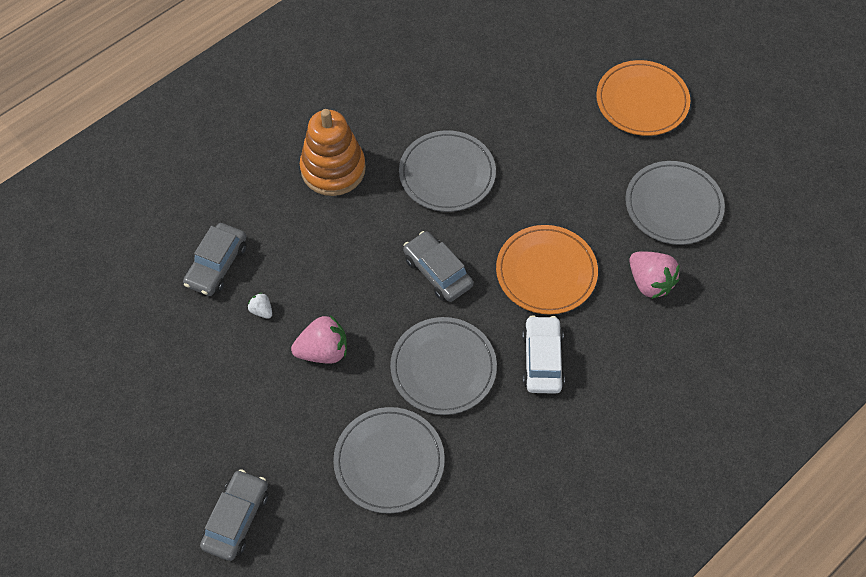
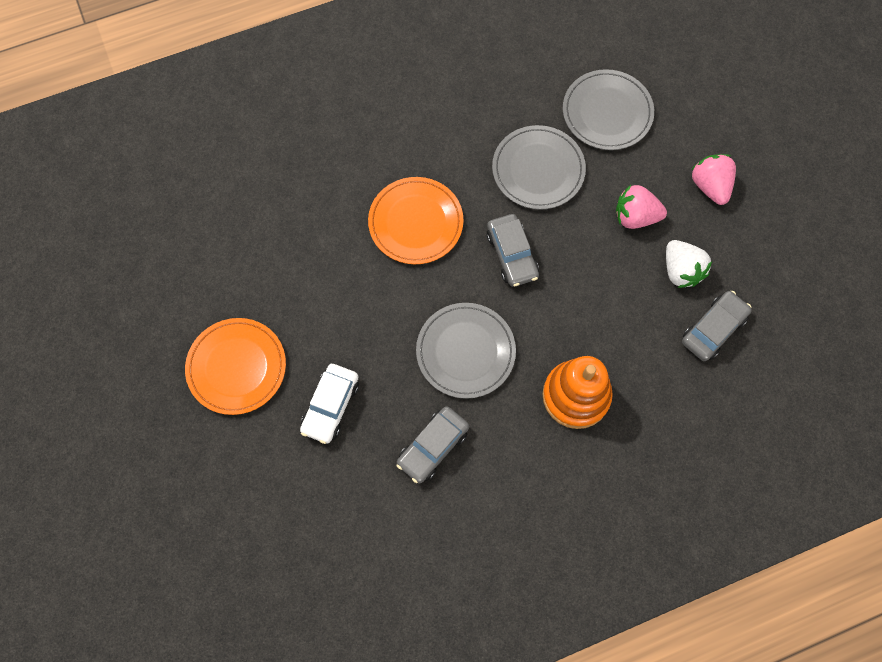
camera: 160 degrees left, 10 degrees up
(236, 519) = (737, 109): grey car -> grey car (433, 447)
(261, 310) = (681, 271): white strawberry -> white strawberry, size x2.02
(542, 360) = (453, 149): white car -> white car (331, 406)
(650, 282) = (331, 183): pink strawberry -> pink strawberry (710, 186)
(673, 205) = (270, 246): grey plate -> none

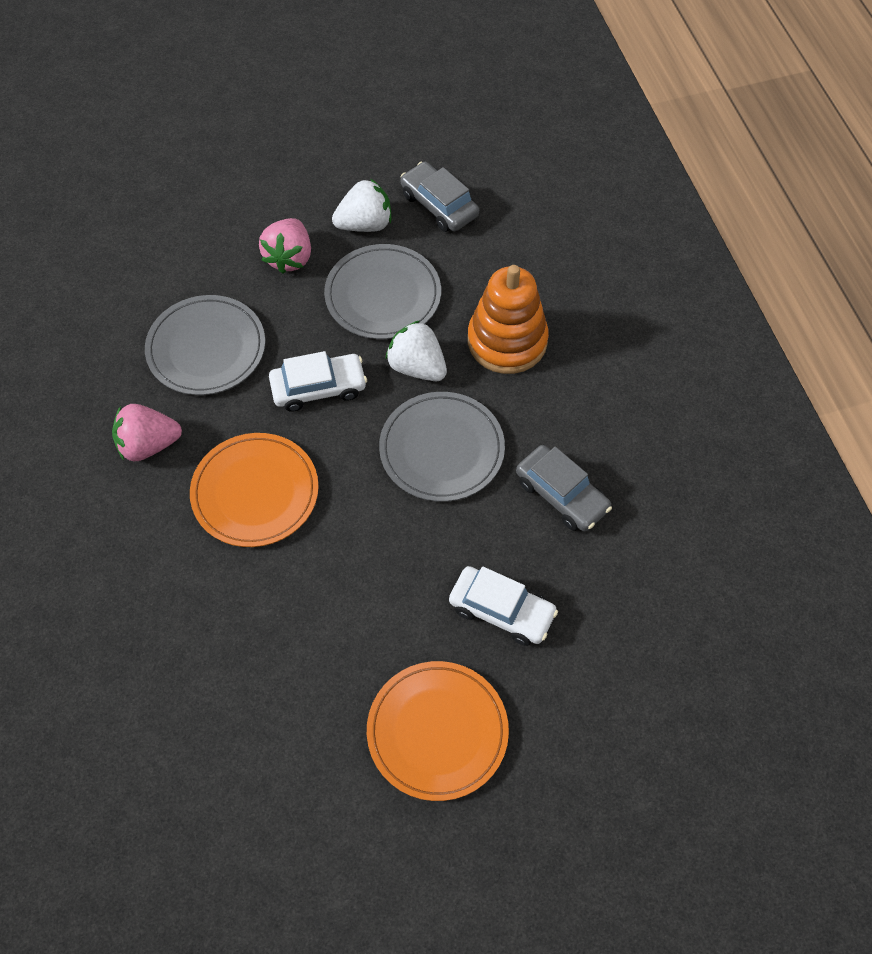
camera: 85 degrees left, 10 degrees down
(512, 254) = (318, 388): grey car -> white car
(541, 326) = (417, 367): none -> white strawberry
(607, 112) = (142, 268): grey plate -> grey plate (383, 295)
(710, 186) = (263, 183): pink strawberry -> pink strawberry (148, 445)

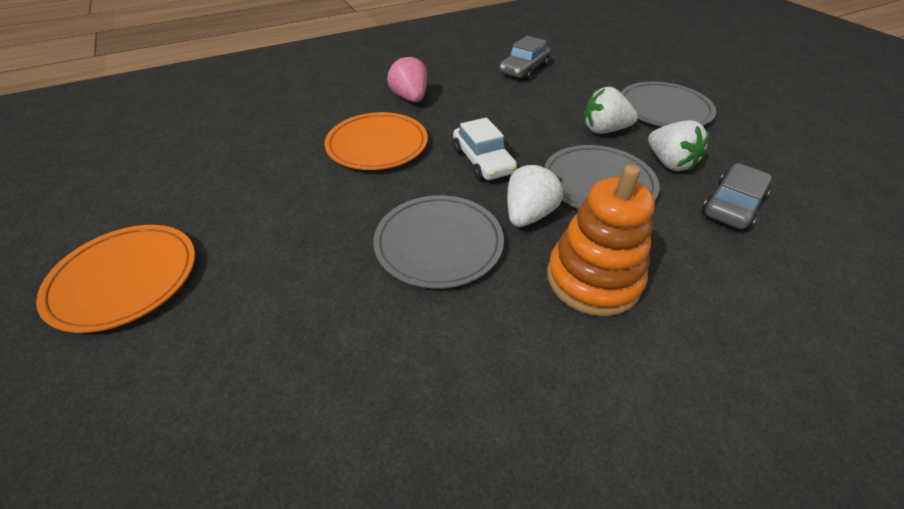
camera: 80 degrees right, 15 degrees down
(206, 348) = (498, 107): grey plate -> grey plate (664, 109)
(289, 258) = (604, 130): pink strawberry -> white strawberry
(502, 610) = (247, 315): white car -> none
(562, 495) = (397, 356): grey car -> grey car (524, 69)

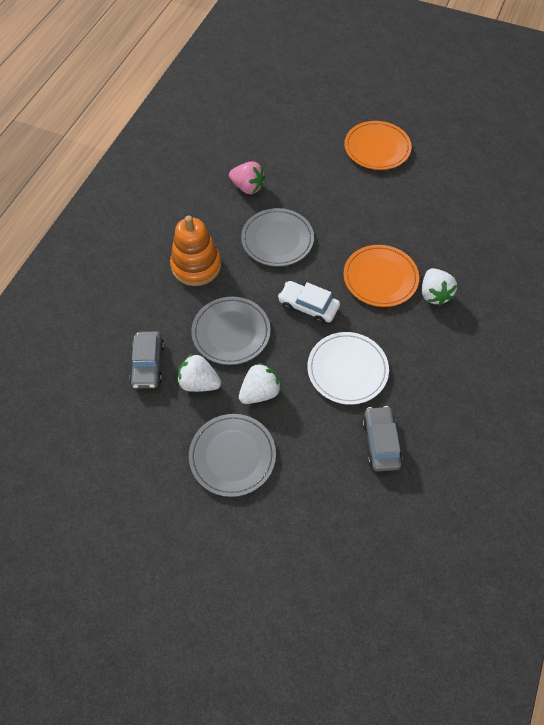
camera: 140 degrees right, 15 degrees up
(410, 98) = (417, 336): pink strawberry -> pink strawberry (247, 187)
(501, 108) = (347, 369): none -> white plate
(528, 215) = (251, 283): white strawberry -> white strawberry (434, 294)

